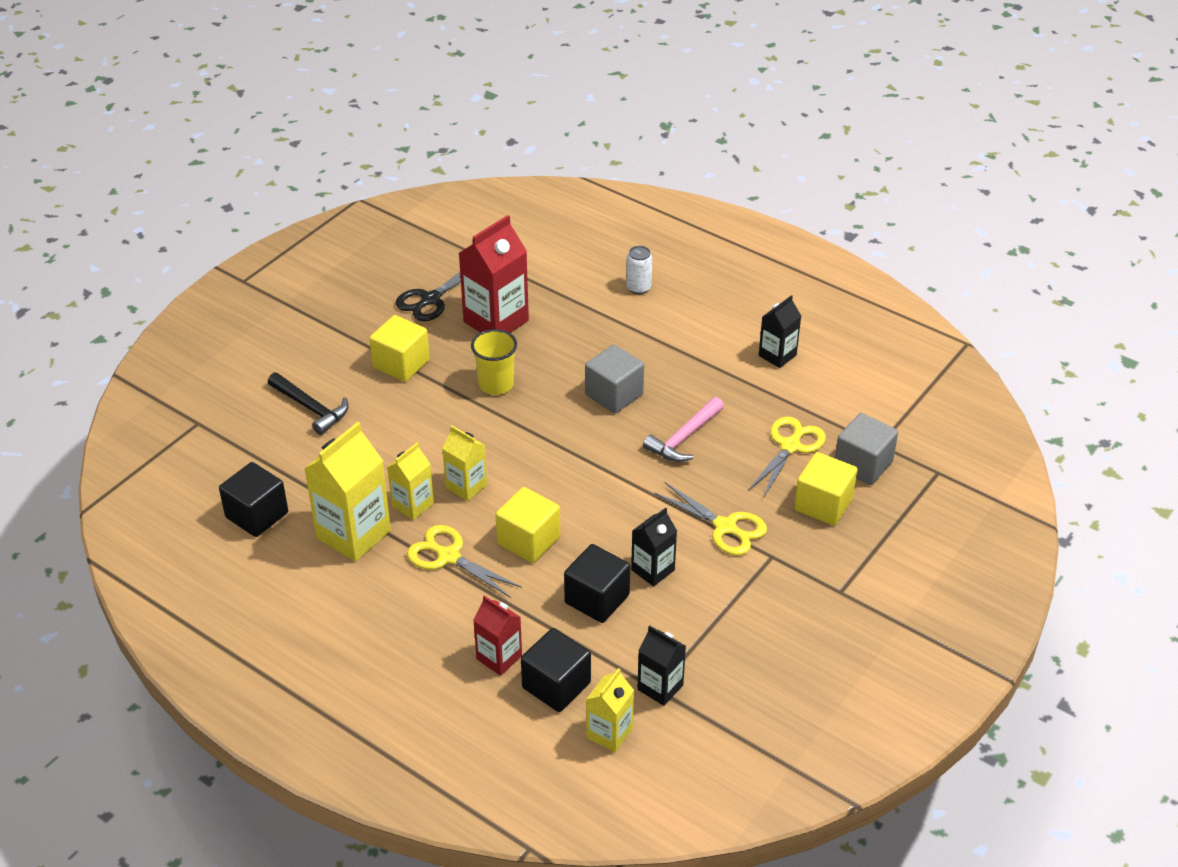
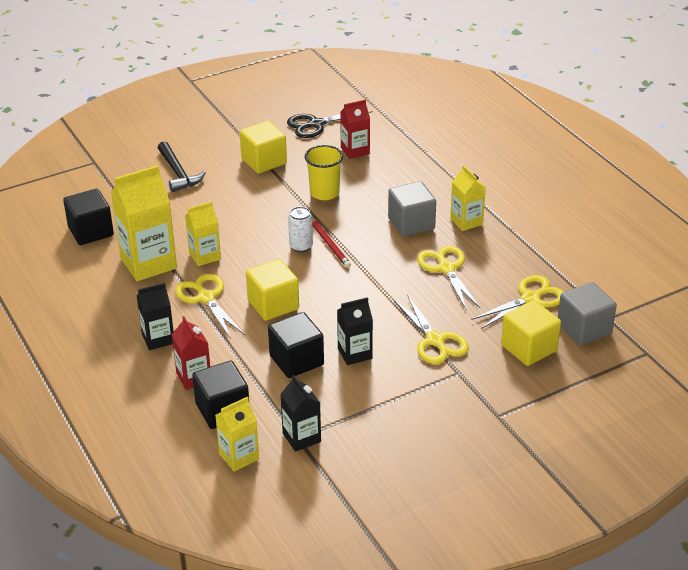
camera: 25 degrees right, 5 degrees down
(466, 486) = (253, 255): yellow carton -> yellow carton (466, 221)
(496, 321) = (355, 151): red carton -> red carton, size x0.57
(542, 447) = (329, 244): none -> red pencil
(638, 288) = (483, 155): white can -> white can (301, 246)
(684, 438) = (446, 268): pink hammer -> yellow scissors
(777, 355) = (565, 231): black carton -> black carton (158, 339)

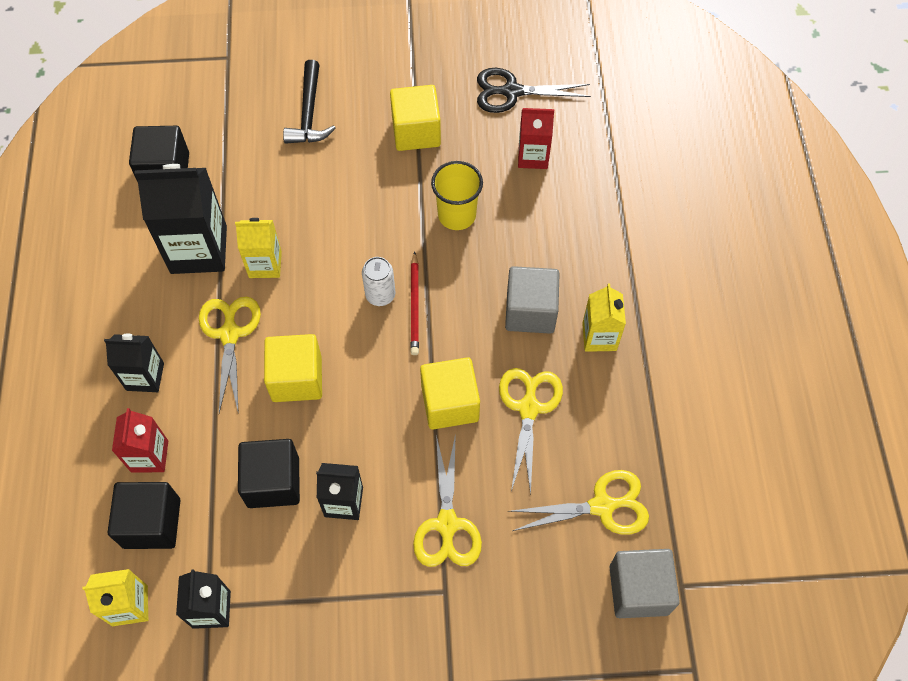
camera: 25 degrees right, 25 degrees up
(148, 263) = (199, 249): yellow carton -> black carton
(529, 348) = (551, 590): yellow cube -> yellow cube (450, 403)

